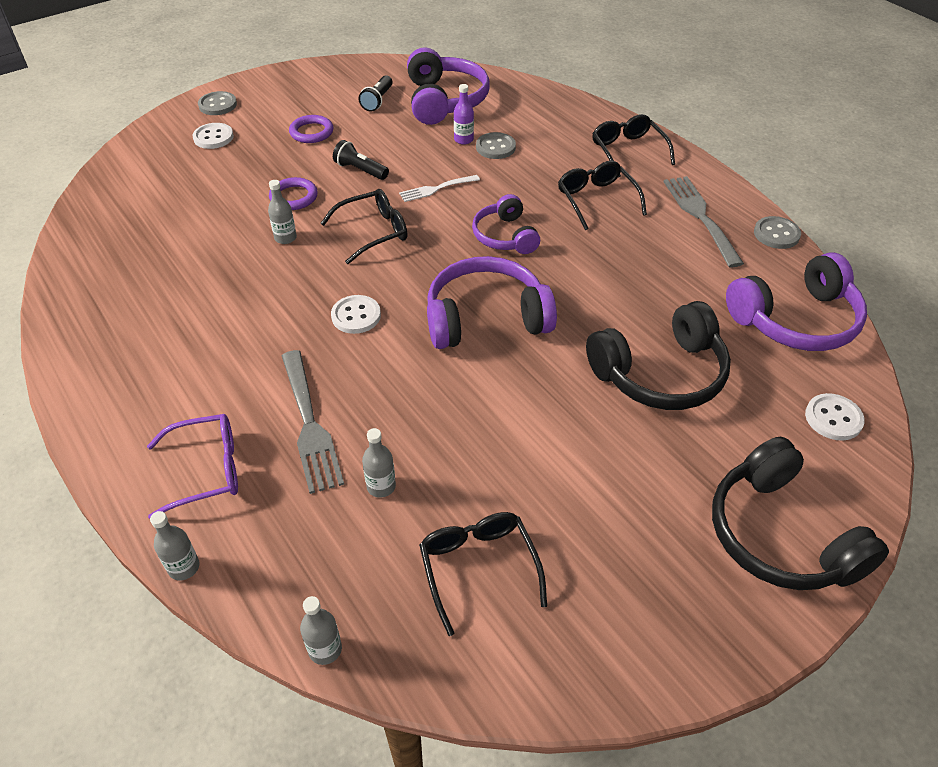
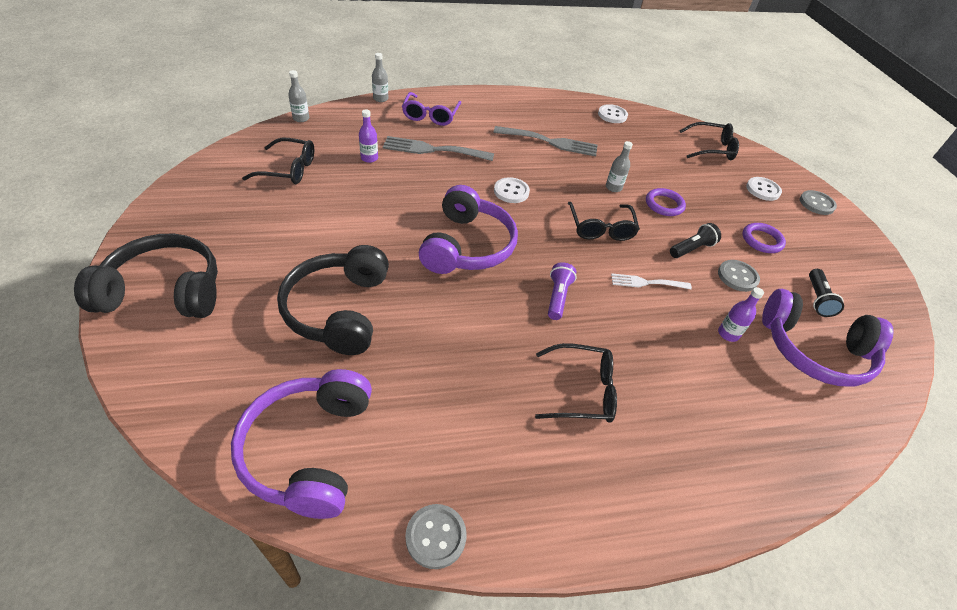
camera: 110 degrees right, 0 degrees up
(377, 101) = (817, 299): black flashlight -> black flashlight turned 120 degrees counterclockwise
(381, 486) = (369, 158): grey bottle -> purple bottle
(436, 189) = (647, 283): white fork -> white fork turned 90 degrees counterclockwise
(495, 147) = (707, 353): grey button -> grey button (737, 277)
(505, 236) = (558, 297): purple headphones -> purple flashlight
(628, 151) = (667, 476): black glasses -> black glasses (711, 148)
(700, 216) = (509, 473): grey fork -> grey fork (550, 142)
(833, 418) = (197, 392): white button -> white button (612, 115)

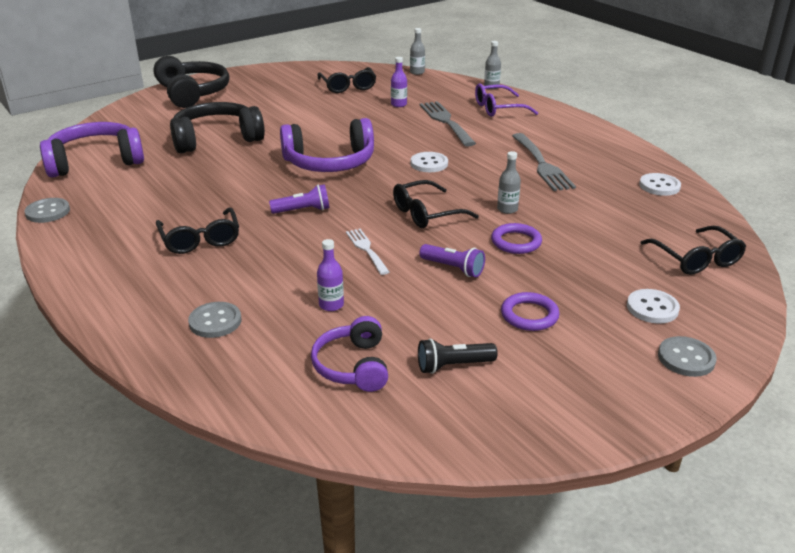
camera: 70 degrees right, 15 degrees down
(692, 249) = (453, 268): black flashlight -> purple flashlight
(737, 277) = (435, 303): grey button -> grey button (215, 321)
(814, 351) = (352, 366): purple headphones -> purple headphones, size x0.62

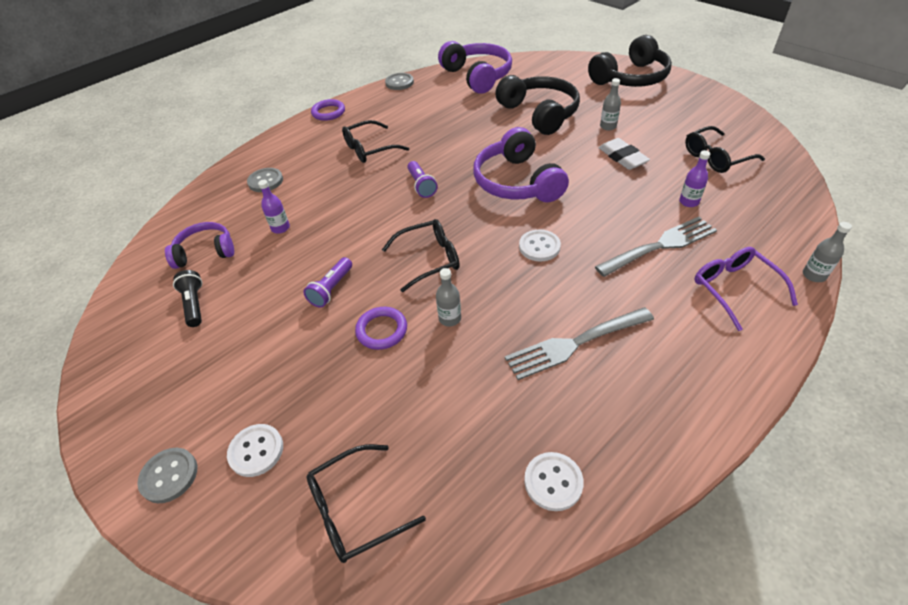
camera: 85 degrees right, 15 degrees up
(323, 116) = (622, 157): none -> white eraser
(366, 249) = (360, 232): white fork -> none
(417, 72) = (809, 201): grey bottle -> grey bottle (608, 126)
(426, 213) = (429, 259): black glasses -> black glasses turned 105 degrees clockwise
(529, 315) = (254, 348): purple ring -> purple ring (328, 112)

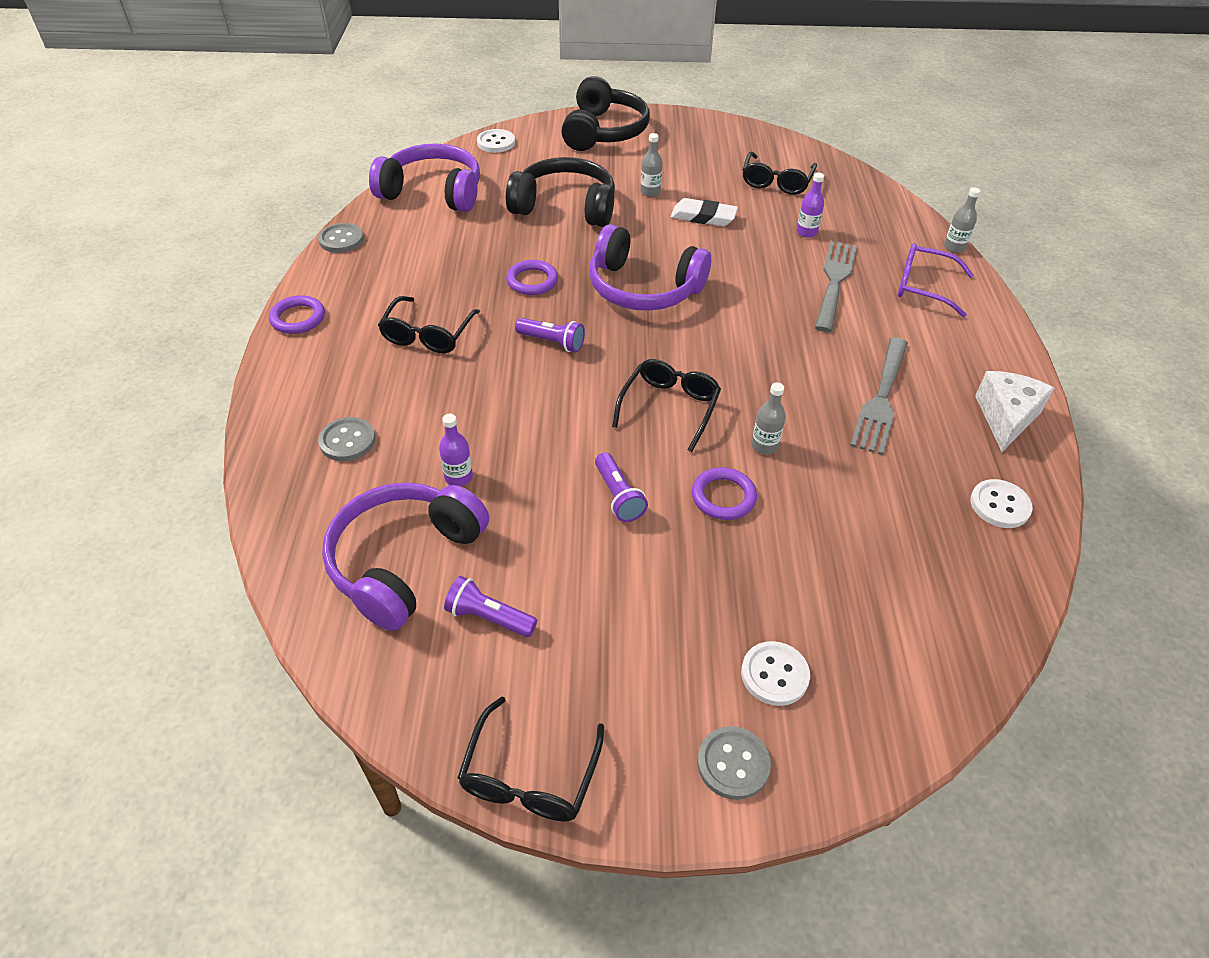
camera: 50 degrees left, 0 degrees up
(194, 304) = (489, 617): black flashlight -> purple flashlight
(205, 252) = (404, 561): purple headphones -> purple headphones, size x1.62
(355, 509) = (913, 639): black glasses -> black glasses (529, 775)
(460, 147) = (532, 281): none -> purple ring
(539, 247) = (747, 337): white button -> white button (496, 142)
(660, 427) = (1006, 417): none -> white cheese

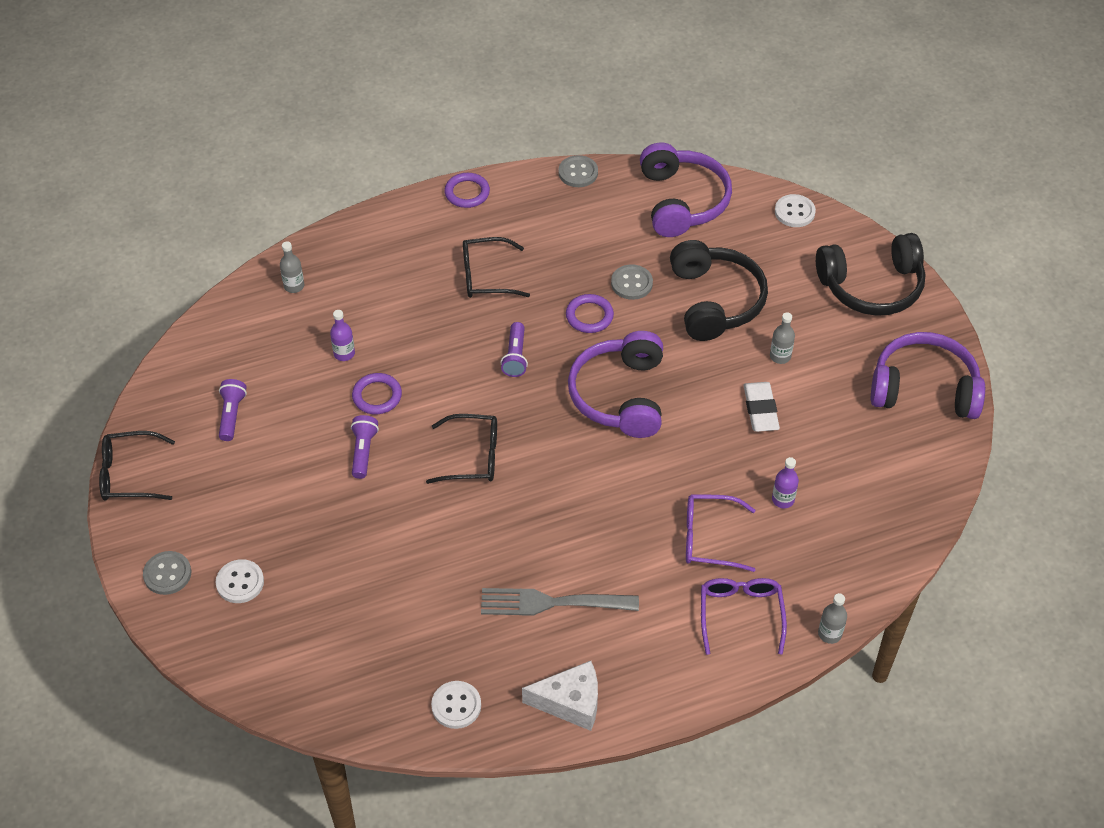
camera: 70 degrees right, 5 degrees up
(347, 441) = (352, 279): grey button -> grey button (631, 283)
(404, 561) = (260, 354): purple headphones -> purple headphones (924, 388)
(618, 496) = (363, 451): purple flashlight -> purple flashlight turned 135 degrees clockwise
(723, 497) = (389, 516): purple ring -> purple ring (377, 396)
(764, 446) = (456, 530): grey bottle -> grey bottle (294, 286)
(776, 181) = (865, 455): black glasses -> none
(834, 282) = (709, 538): grey fork -> purple glasses

